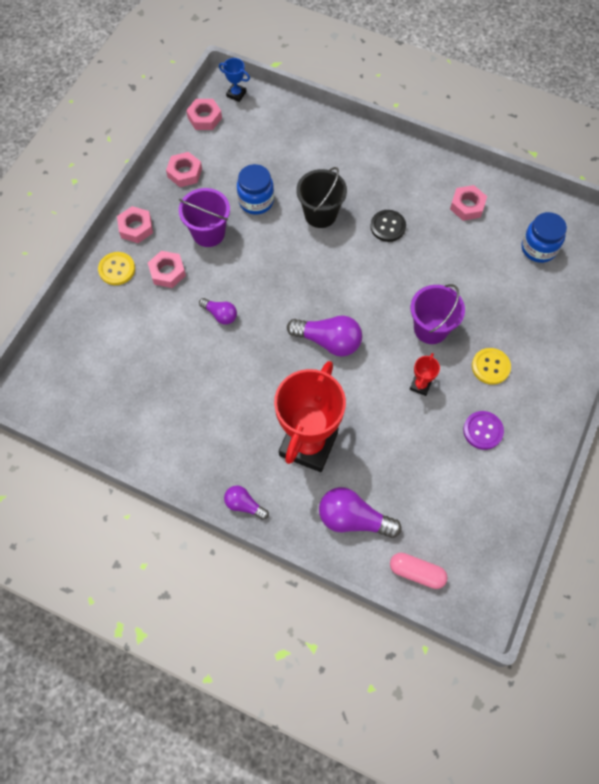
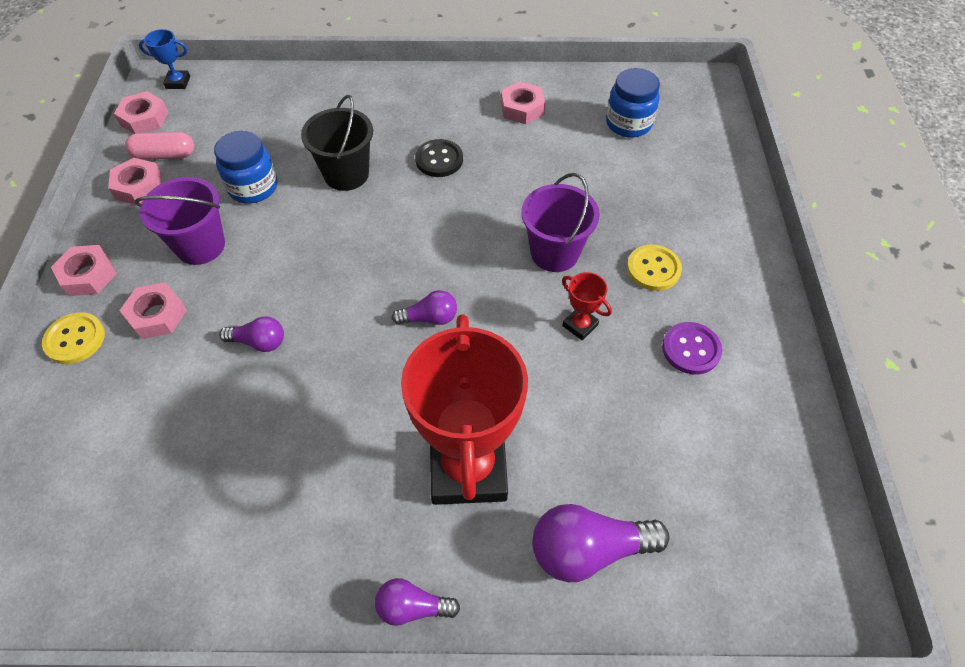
camera: 25 degrees left, 10 degrees down
(328, 341) = (429, 318): purple light bulb -> purple light bulb, size x0.58
(417, 572) = (722, 588): pink capsule -> pink capsule (164, 155)
(420, 385) = (580, 325): red trophy -> red trophy turned 45 degrees counterclockwise

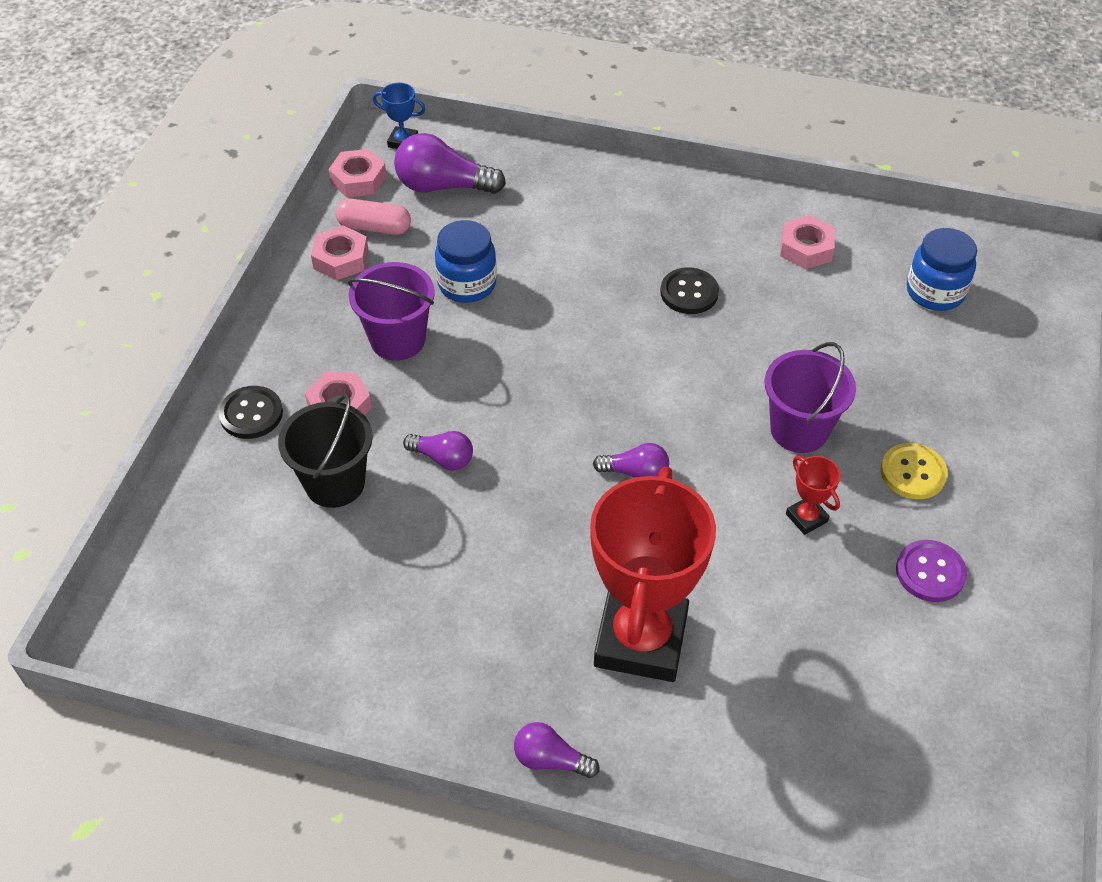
camera: 15 degrees right, 5 degrees down
(75, 339) = (251, 414): yellow button -> black button
(88, 275) = (273, 348): pink nut -> none
(346, 174) = (576, 289): black bucket -> black bucket (335, 483)
(588, 549) = (750, 751): purple light bulb -> purple light bulb (443, 186)

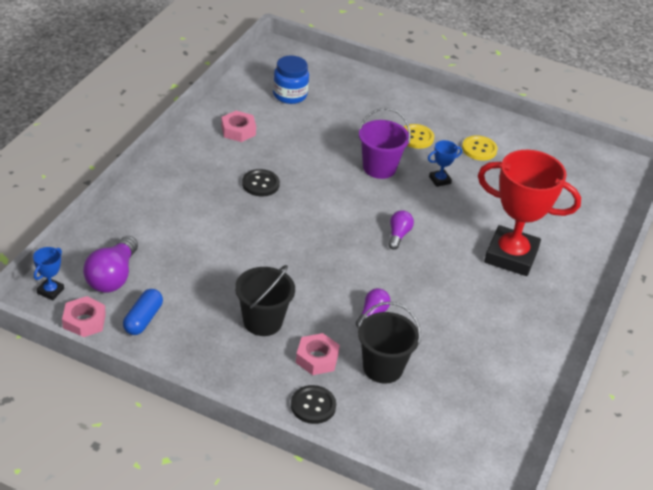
camera: 85 degrees left, 10 degrees down
(341, 259) = (171, 341): pink nut -> none
(374, 227) = (143, 319): pink capsule -> blue capsule
(397, 340) = (262, 321): purple bucket -> black bucket
(467, 284) = (220, 280): blue jar -> none
(550, 759) = (581, 303): purple light bulb -> none
(806, 518) = (439, 180): red trophy -> blue trophy
(930, 572) = (479, 149): purple button -> yellow button

